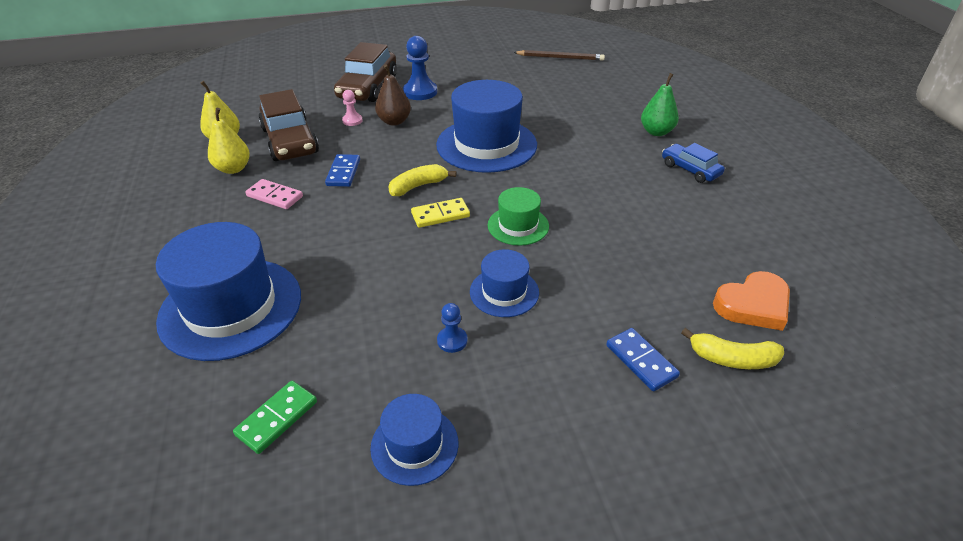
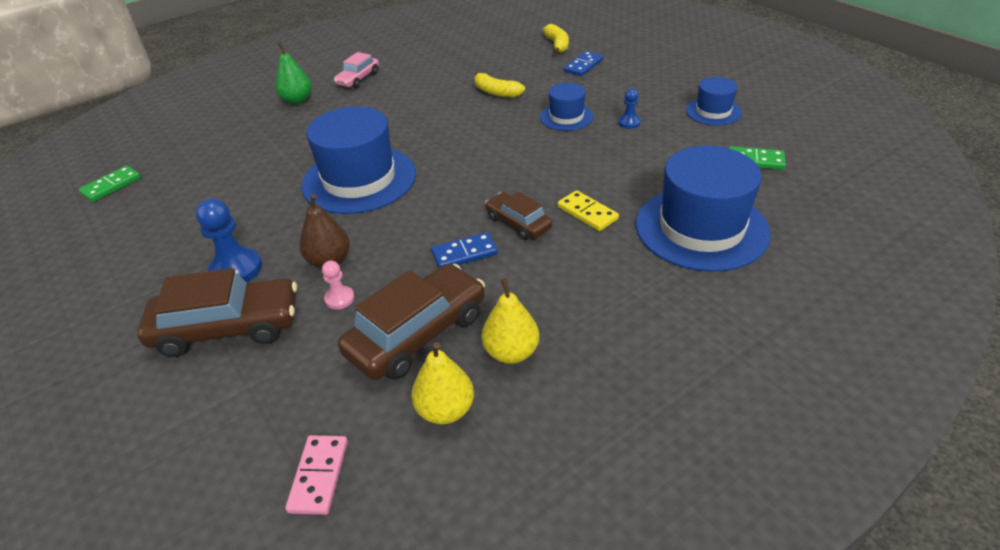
camera: 110 degrees left, 0 degrees up
(274, 196) = (541, 283): pink domino -> pink domino (319, 476)
(351, 205) = (518, 223): none -> brown car
(418, 186) = (460, 195): yellow banana -> yellow banana (496, 92)
(440, 215) = (497, 169): yellow domino -> yellow domino (587, 213)
(518, 225) = (485, 130): green hat -> none
(560, 58) = (111, 186): brown pencil -> green domino
(690, 169) = (358, 79): blue car -> pink car
(753, 305) = (506, 44): orange heart -> none

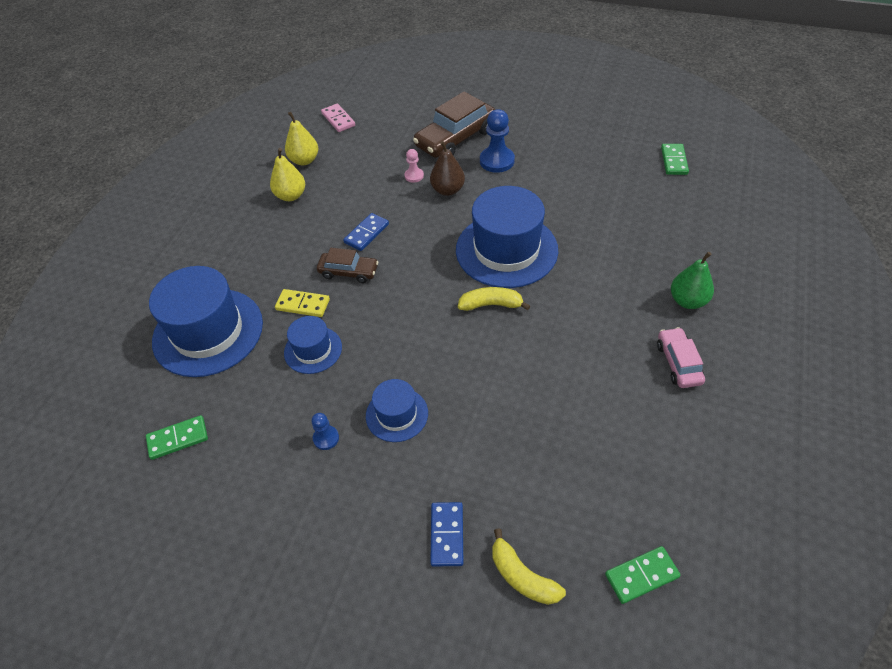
camera: 145 degrees right, 10 degrees up
(417, 334) = (350, 181): brown car -> none
(496, 92) = (505, 419): yellow banana -> yellow banana (491, 304)
(499, 30) = (641, 576): none -> green domino
(713, 111) = (240, 508): blue hat -> blue hat (313, 350)

